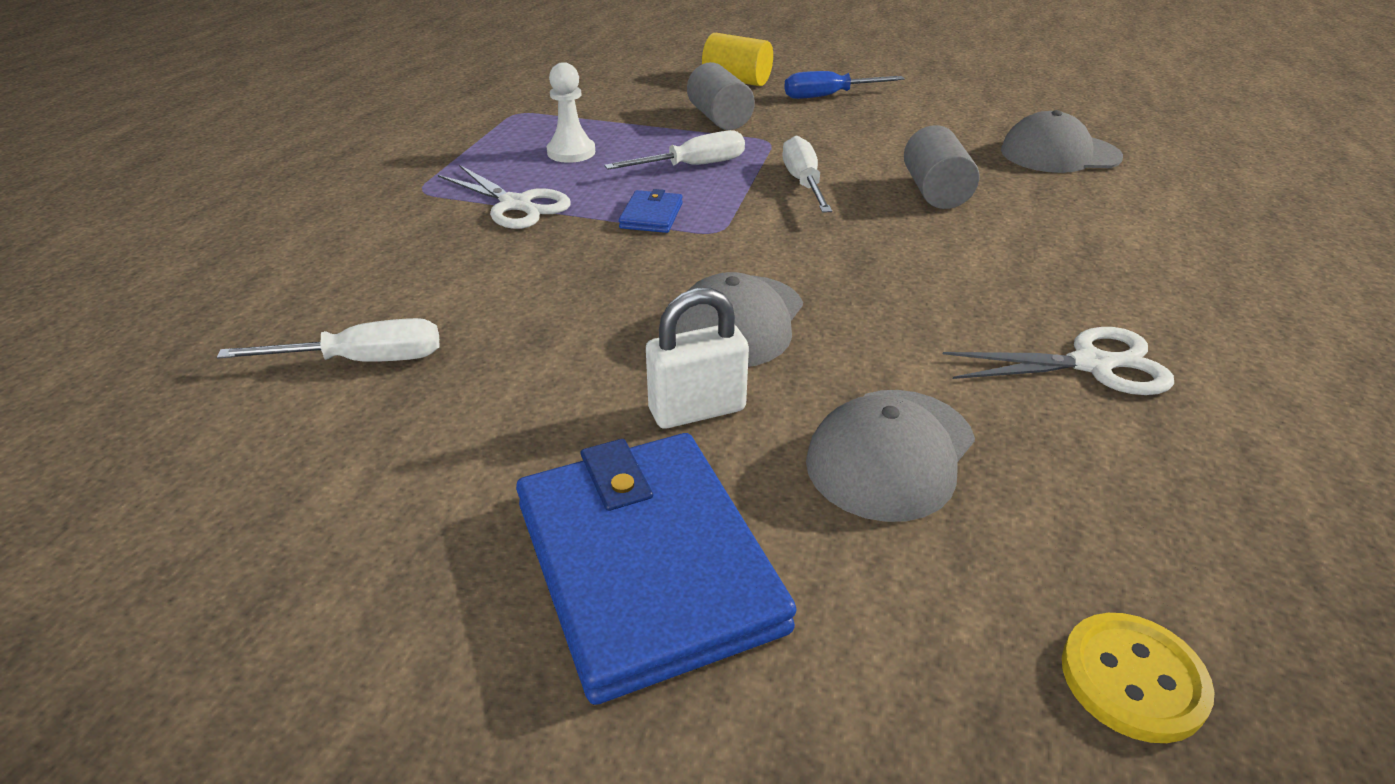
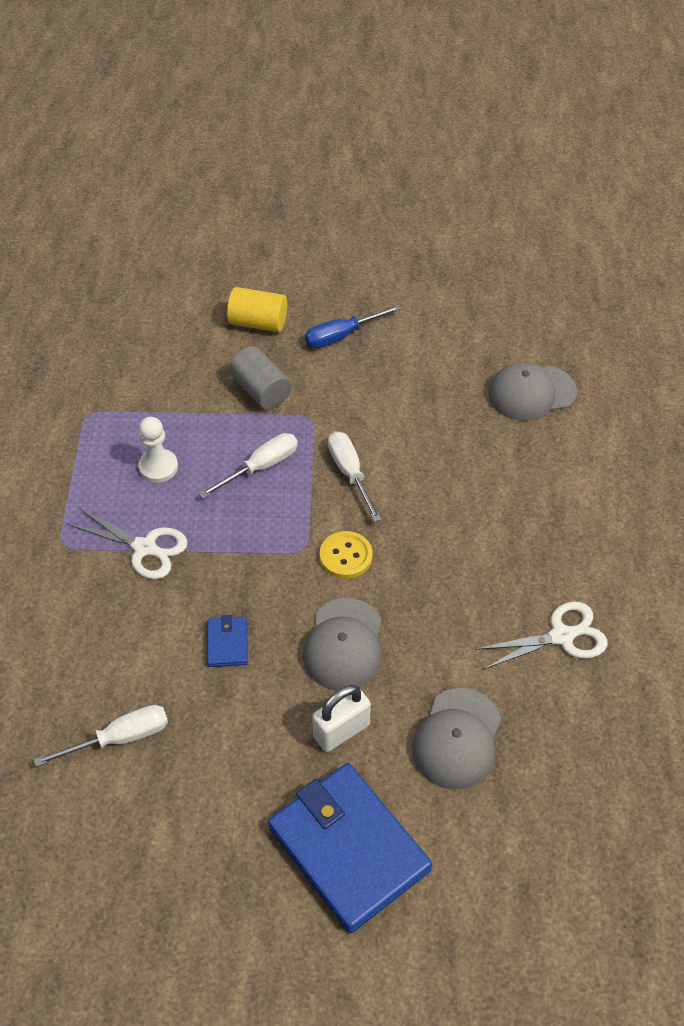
camera: 15 degrees left, 15 degrees up
(651, 215) = (250, 540): blue wallet -> blue wallet (227, 643)
(935, 192) = (447, 465): grey cylinder -> none
(1133, 679) = (585, 854): yellow button -> yellow button (346, 556)

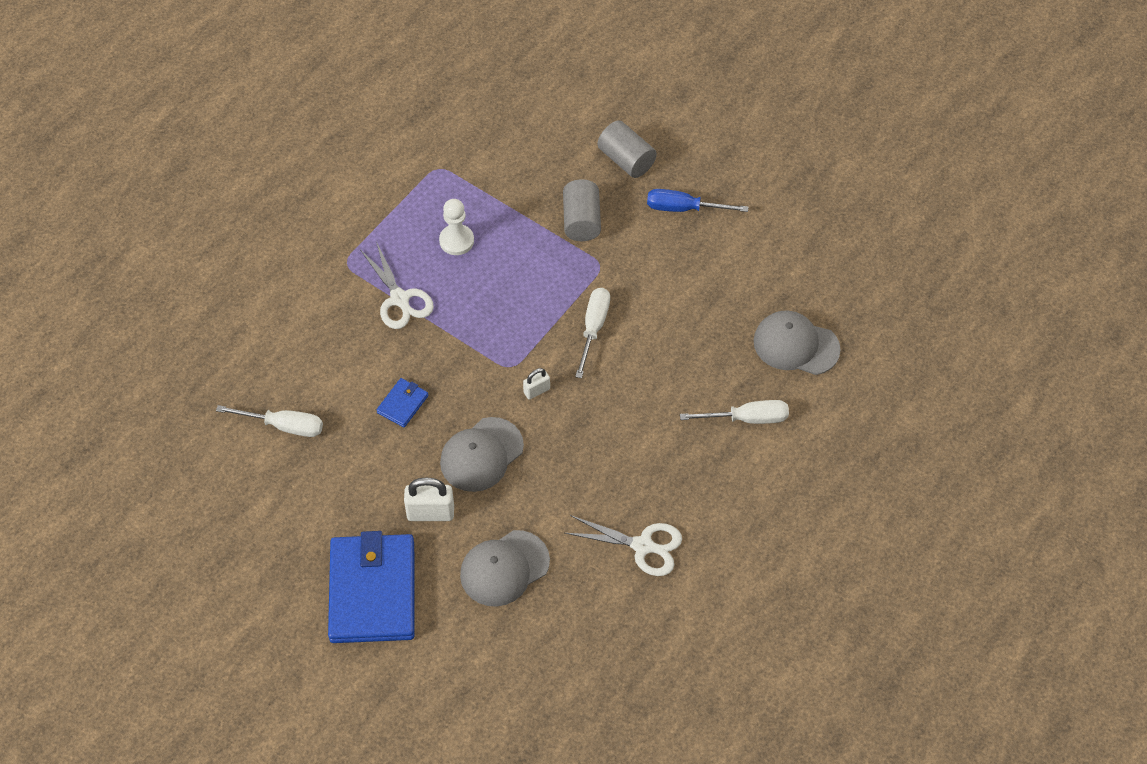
camera: 35 degrees right, 5 degrees up
(258, 323) = (626, 160): yellow cylinder -> grey cylinder
(261, 467) = (531, 284): white screwdriver -> white screwdriver (747, 418)
(346, 556) = (536, 391): yellow button -> white padlock

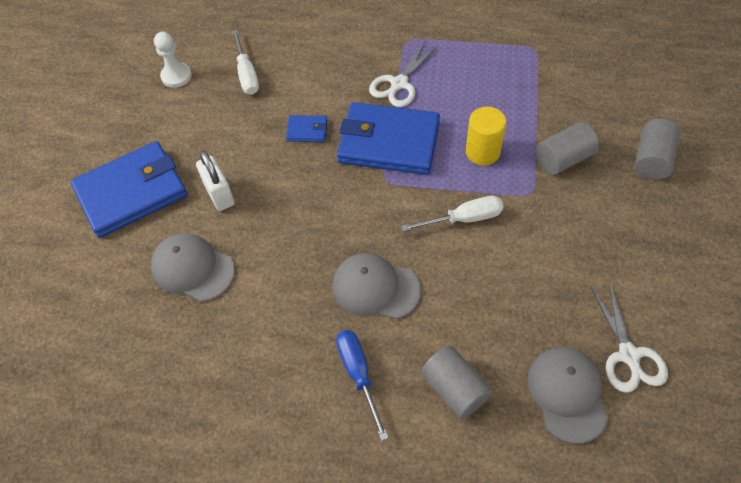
camera: 65 degrees right, 0 degrees up
(456, 241) = (477, 91): white pawn -> white pawn (176, 76)
(467, 343) = (388, 142): none -> blue wallet
(481, 455) = (291, 201): grey cap -> grey cap (375, 288)
(531, 276) = (482, 152): none -> yellow cylinder
(536, 391) = (375, 209): white padlock -> none
(643, 546) = (266, 364): white scissors -> white scissors (628, 355)
(684, 208) = (640, 225): blue screwdriver -> blue screwdriver (358, 374)
(747, 418) = (454, 389): white screwdriver -> grey cylinder

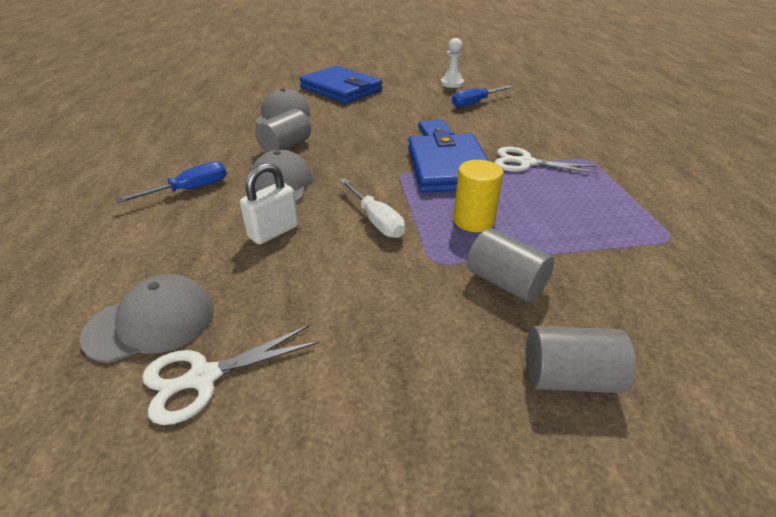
camera: 70 degrees right, 20 degrees down
(219, 194) = (352, 113): white padlock -> white padlock (273, 232)
(247, 74) = (475, 103): white screwdriver -> blue screwdriver
(454, 389) = (169, 241): grey cylinder -> grey cylinder (285, 146)

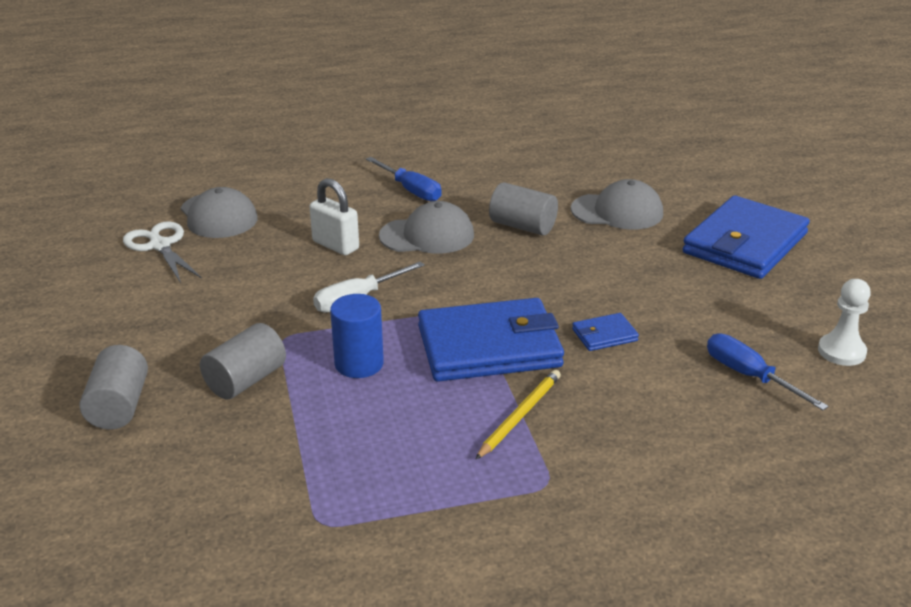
camera: 85 degrees right, 5 degrees down
(473, 221) = (359, 364): yellow cylinder -> blue cylinder
(526, 163) = (519, 416): white scissors -> yellow pencil

